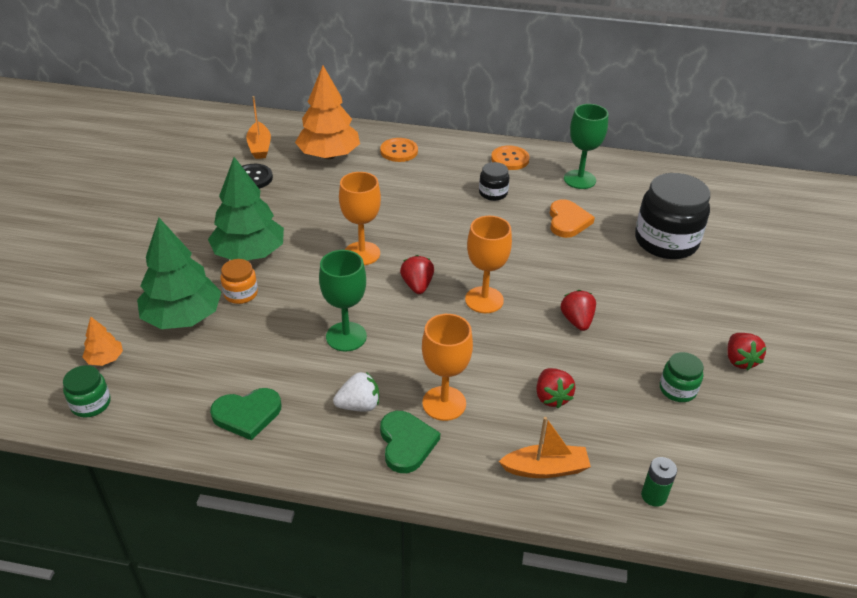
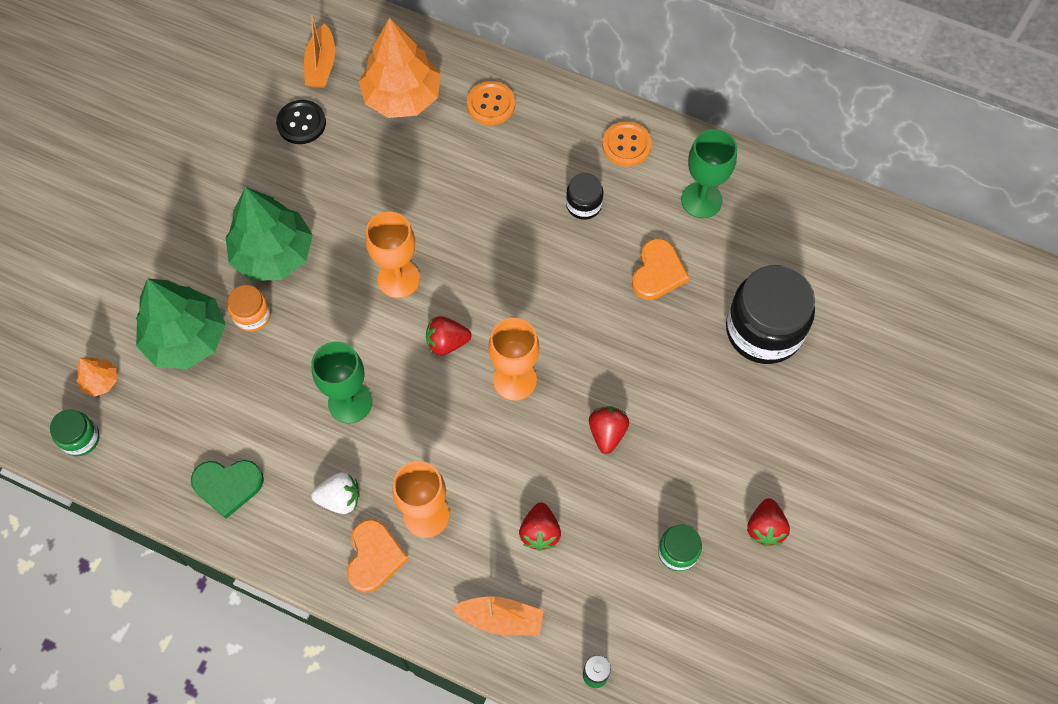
camera: 15 degrees right, 25 degrees up
(406, 443) = (374, 557): green heart -> orange heart
(417, 285) = (447, 342): red strawberry -> red strawberry turned 105 degrees counterclockwise

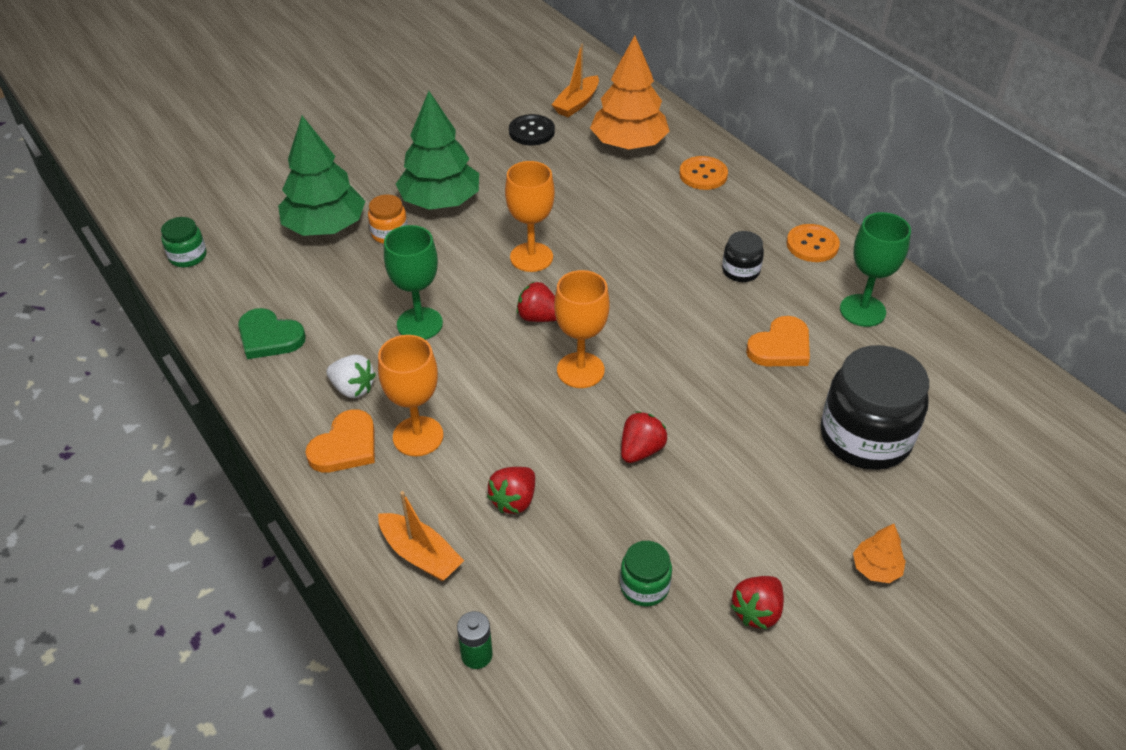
camera: 30 degrees right, 20 degrees down
(100, 381) = (236, 227): orange tree -> orange tree (876, 568)

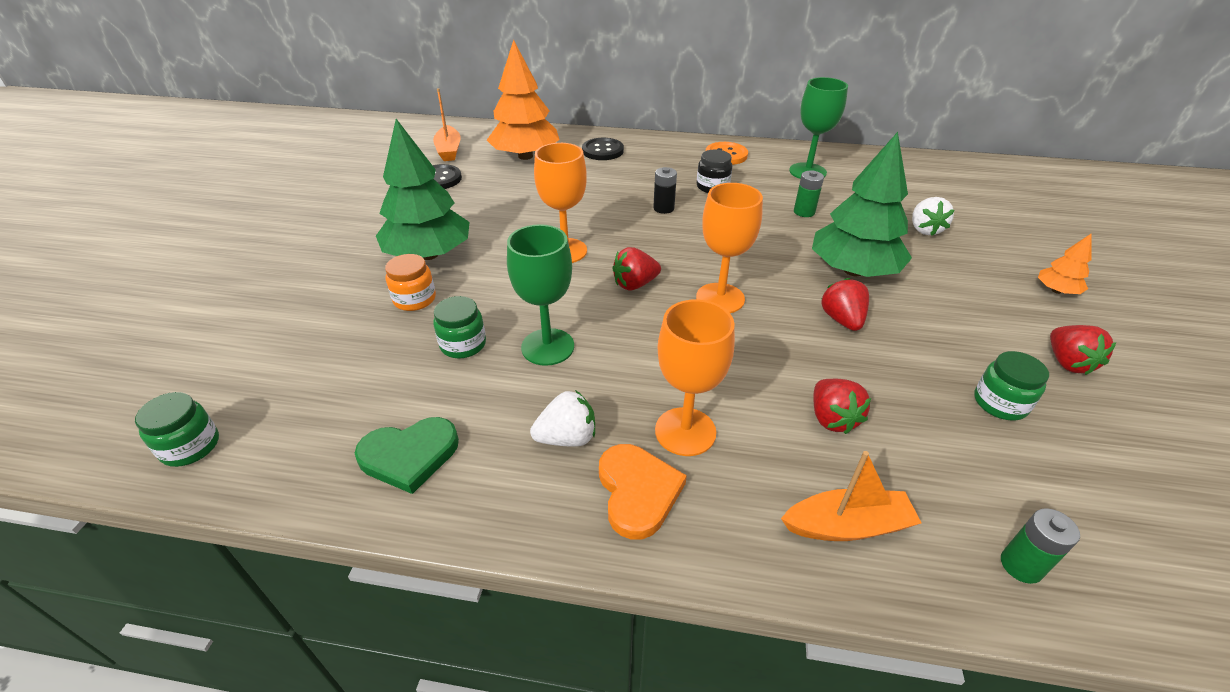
camera: 45 degrees left, 5 degrees down
(325, 227) = (337, 329): green tree -> green tree (853, 270)
(376, 287) = (463, 344): none -> green jar
(663, 266) = (663, 208): none -> black battery
(703, 175) = (602, 151): orange button -> black button
(780, 347) = (804, 212): orange heart -> green battery
(865, 437) = (924, 229): black jar -> white strawberry

